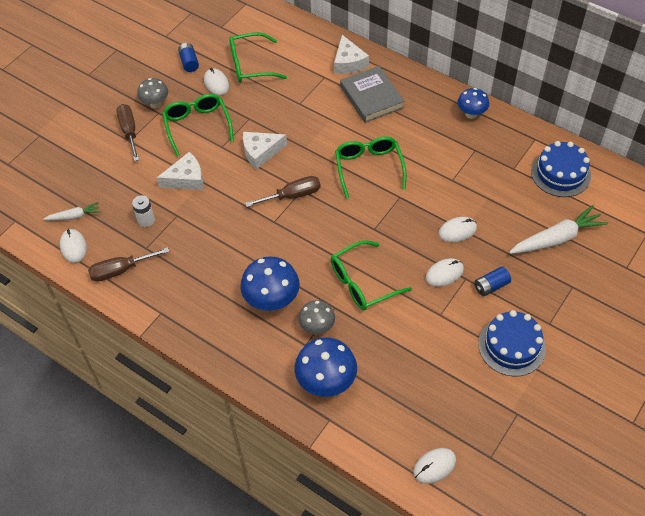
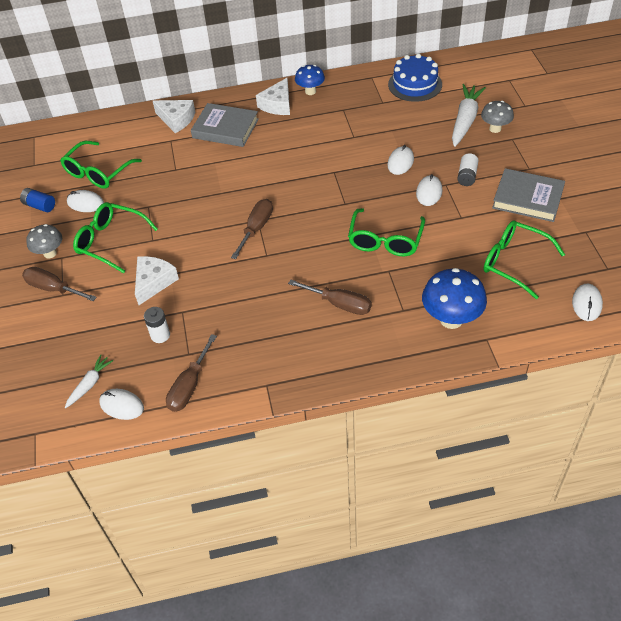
camera: 45 degrees left, 5 degrees down
(260, 152) = (190, 220): white cheese -> white cheese (277, 105)
(272, 301) = (339, 304): blue mushroom -> brown screwdriver
(317, 327) = (395, 292): grey mushroom -> grey mushroom (495, 129)
(369, 167) = (286, 171): green glasses -> green glasses (513, 262)
(491, 286) = (467, 176): blue battery -> white battery
(511, 346) = (527, 198): blue cake -> grey book

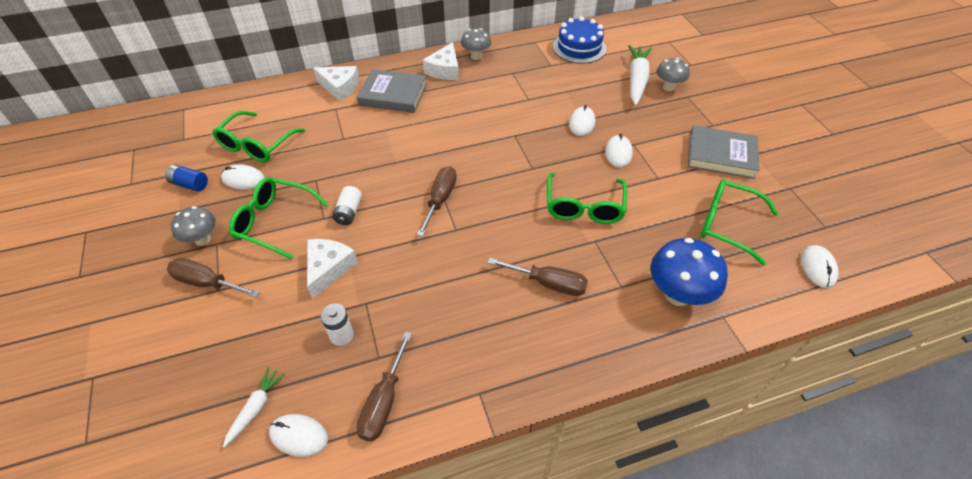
camera: 10 degrees left, 0 degrees up
(310, 91) = (476, 56): blue mushroom -> grey mushroom
(467, 176) = (653, 135): white battery -> white battery (349, 212)

